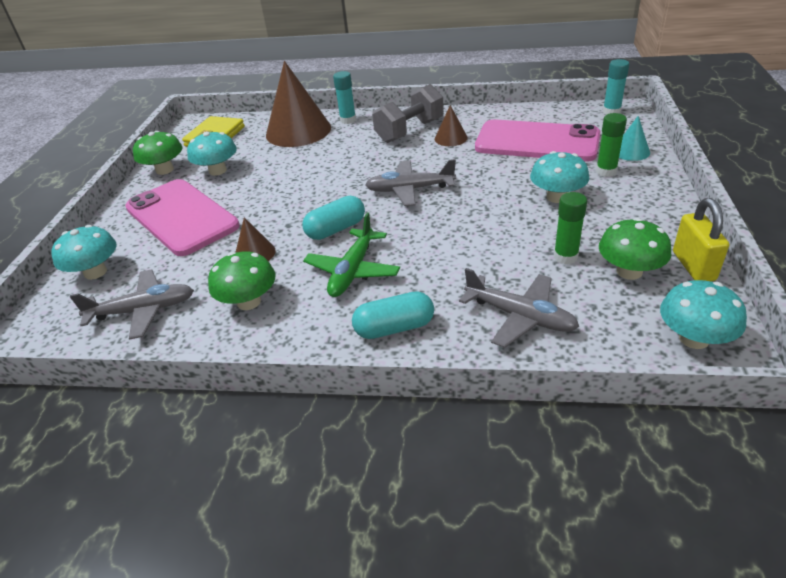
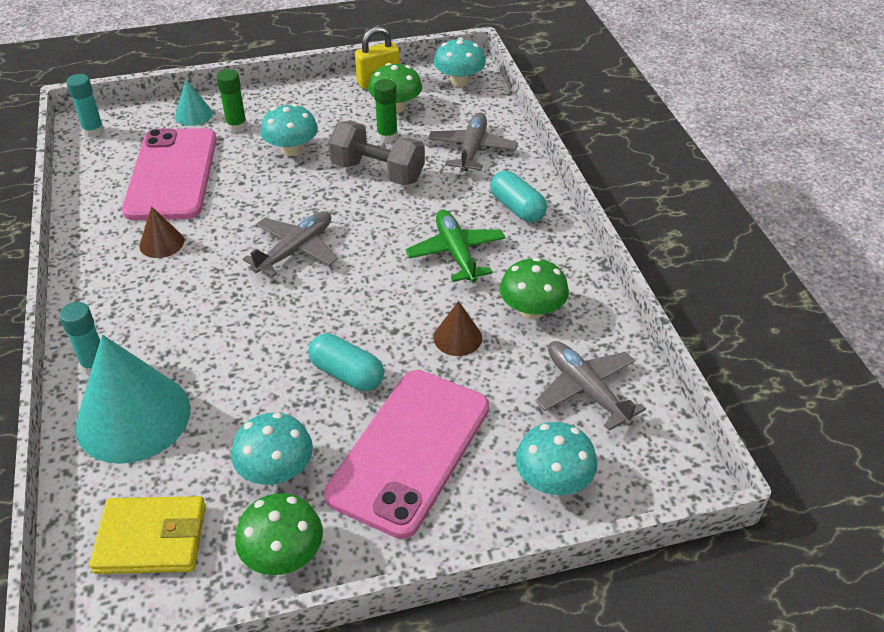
camera: 115 degrees left, 5 degrees up
(298, 131) = (133, 417): brown cone -> turquoise cone
(336, 229) = (391, 286): turquoise capsule -> turquoise capsule (347, 374)
(352, 271) = (456, 253): green plane -> green plane turned 105 degrees counterclockwise
(409, 190) = (296, 250): grey plane -> grey plane turned 120 degrees counterclockwise
(410, 131) = (138, 285): grey dumbbell -> grey dumbbell (377, 172)

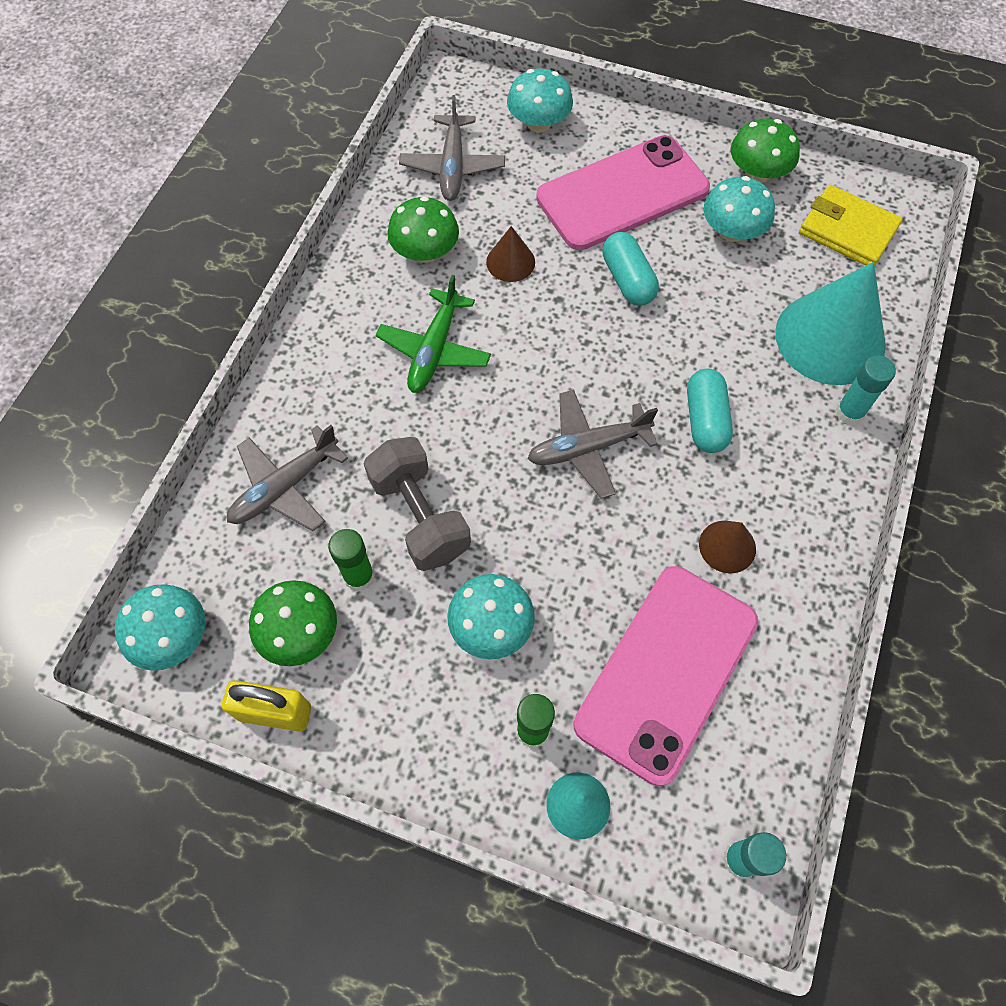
camera: 145 degrees left, 20 degrees up
(517, 208) = (324, 370): turquoise capsule -> turquoise capsule (705, 420)

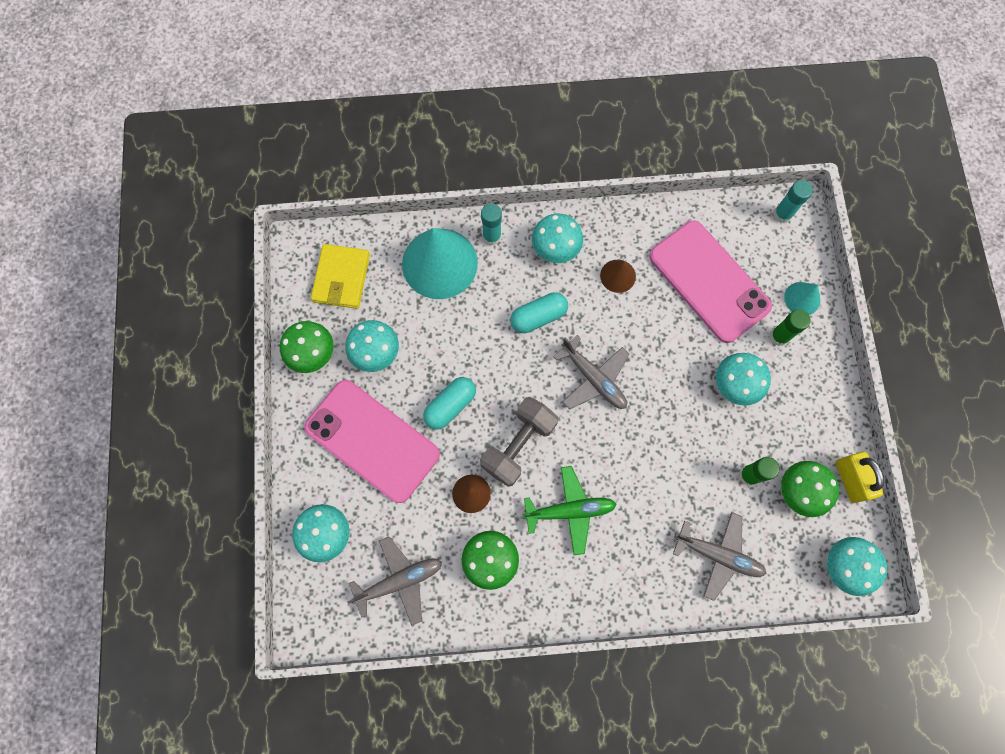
camera: 115 degrees left, 10 degrees up
(419, 516) = (692, 459): grey dumbbell -> grey dumbbell (518, 445)
(667, 672) = (709, 281): pink phone -> pink phone turned 45 degrees clockwise
(803, 484) = (556, 248): none -> turquoise mushroom

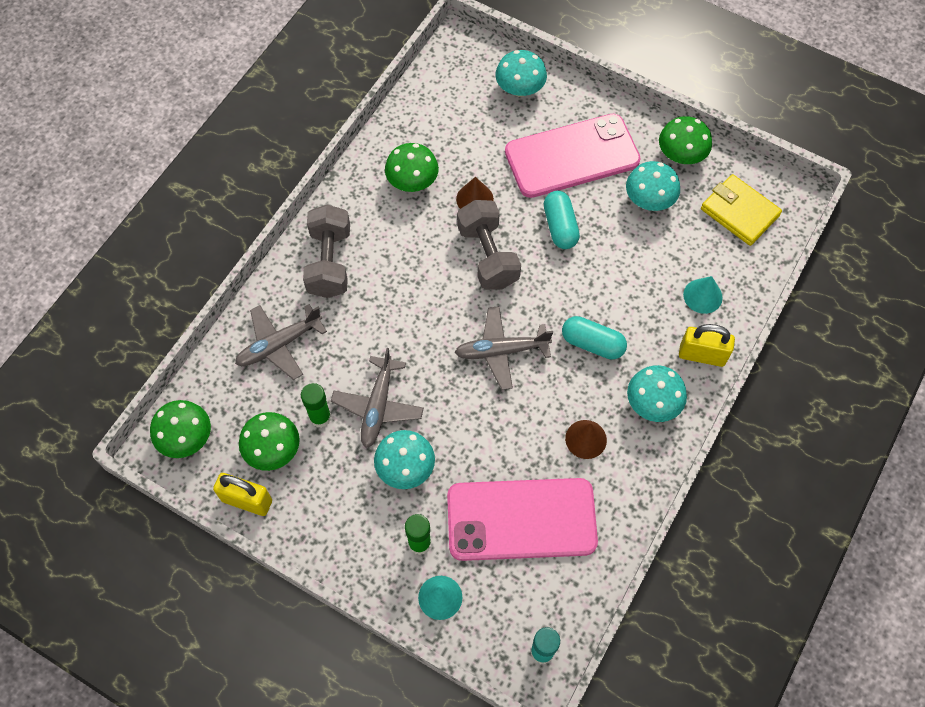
camera: 125 degrees right, 10 degrees down
(399, 581) = (446, 115): grey plane -> grey plane (378, 406)
(439, 263) = (702, 296): turquoise cone -> turquoise cone, size x0.47
(492, 236) = (702, 355): turquoise glue stick -> yellow padlock
(538, 317) = (592, 344): turquoise capsule -> turquoise capsule turned 75 degrees counterclockwise
(570, 511) = (404, 259): green plane -> none
(618, 572) = (330, 262): none -> grey dumbbell
(845, 566) = (186, 438): turquoise mushroom -> green mushroom

